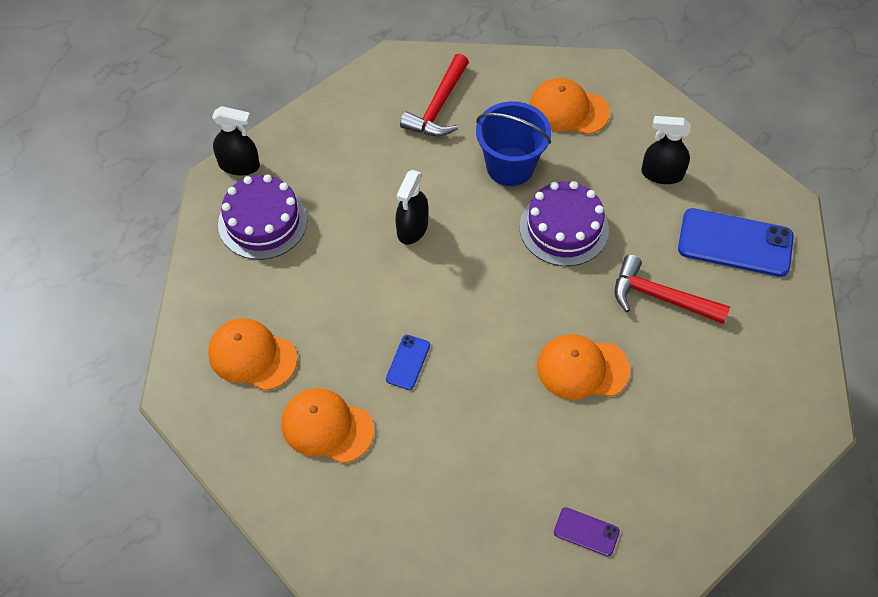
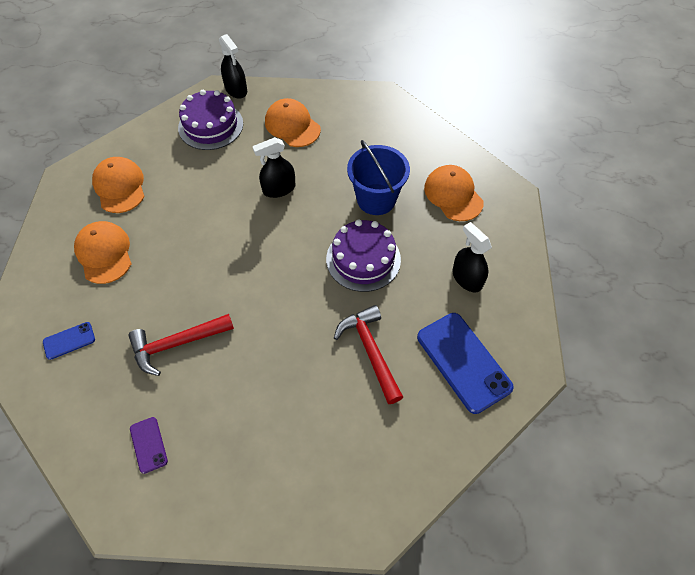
camera: 45 degrees right, 0 degrees up
(408, 362) = (184, 257): blue phone -> blue phone (69, 341)
(438, 106) = (377, 136): red hammer -> red hammer (177, 343)
(582, 368) = (269, 348): orange cap -> orange cap (292, 125)

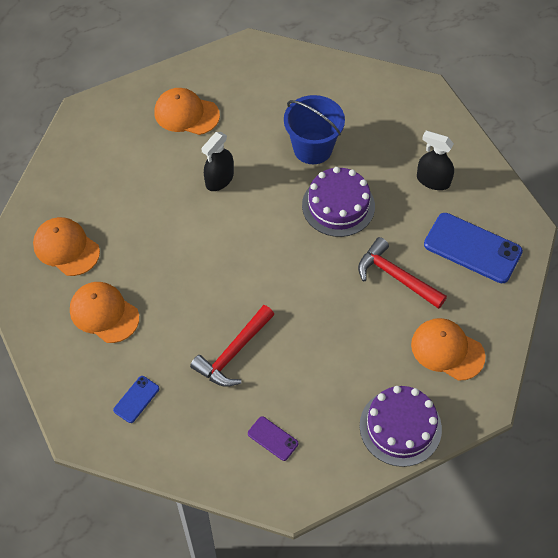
camera: 30 degrees left, 0 degrees up
(211, 125) = (107, 149): purple cake -> purple cake (400, 427)
(236, 90) = (103, 102): black spray bottle -> none
(453, 195) = (375, 113): orange cap -> orange cap (447, 350)

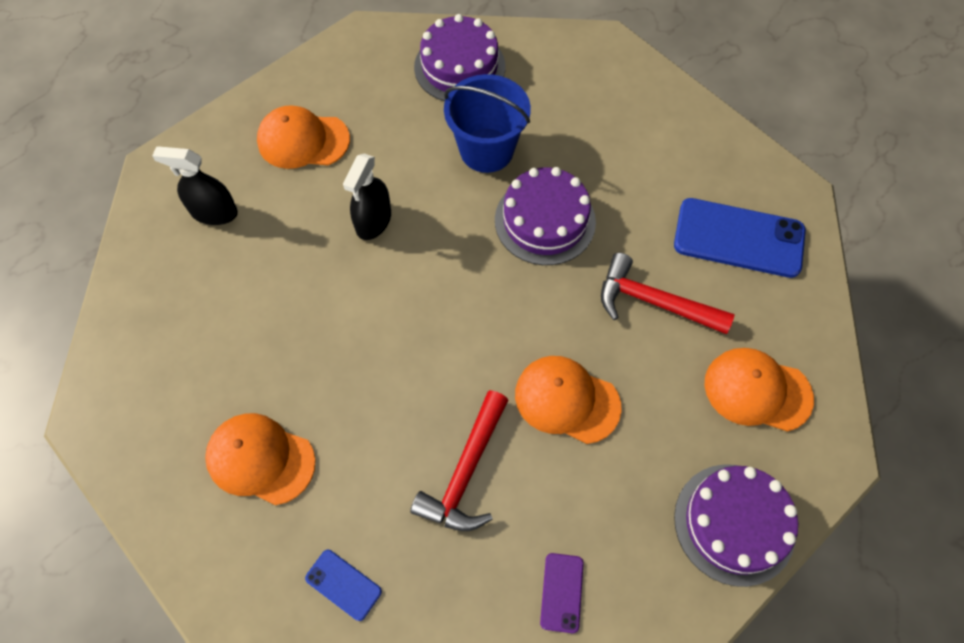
camera: 15 degrees left, 5 degrees up
(66, 248) = (180, 372): orange cap -> orange cap (566, 400)
(136, 399) = (343, 584): blue phone -> blue phone turned 75 degrees counterclockwise
(272, 438) = (561, 592): purple phone -> purple phone turned 75 degrees clockwise
(312, 85) = (459, 67): none -> purple cake
(433, 180) = (656, 159): black spray bottle -> black spray bottle (214, 212)

